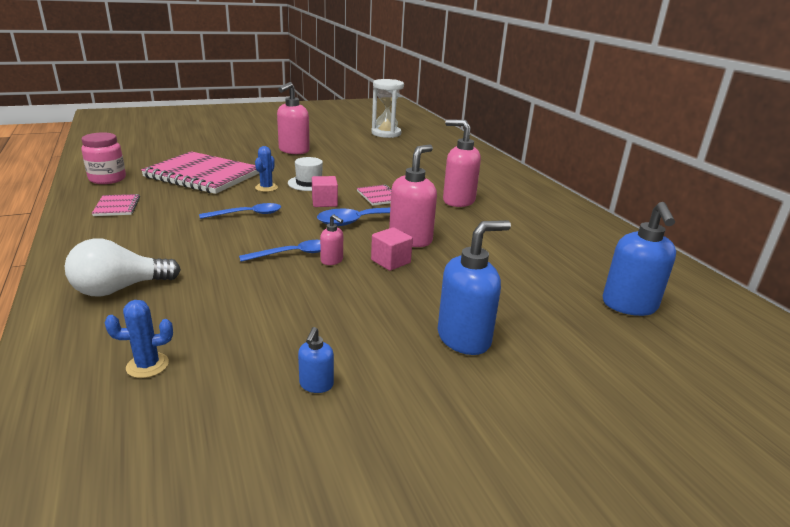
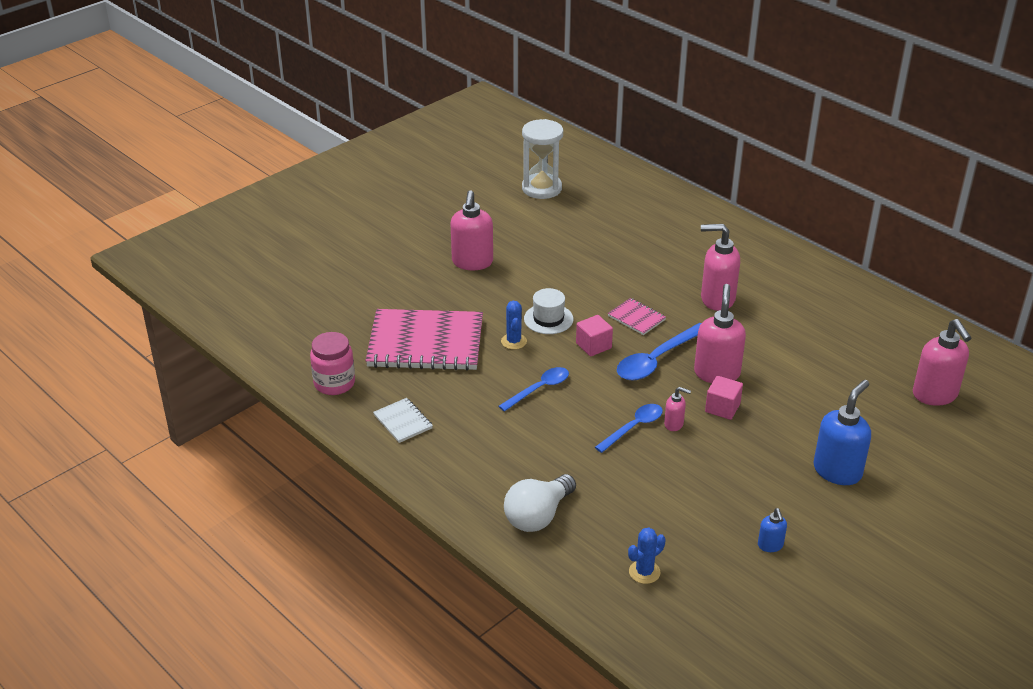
camera: 20 degrees left, 10 degrees up
(117, 207) = (403, 422): pink notebook -> white notebook
(629, 306) = (935, 395): blue soap dispenser -> pink soap dispenser

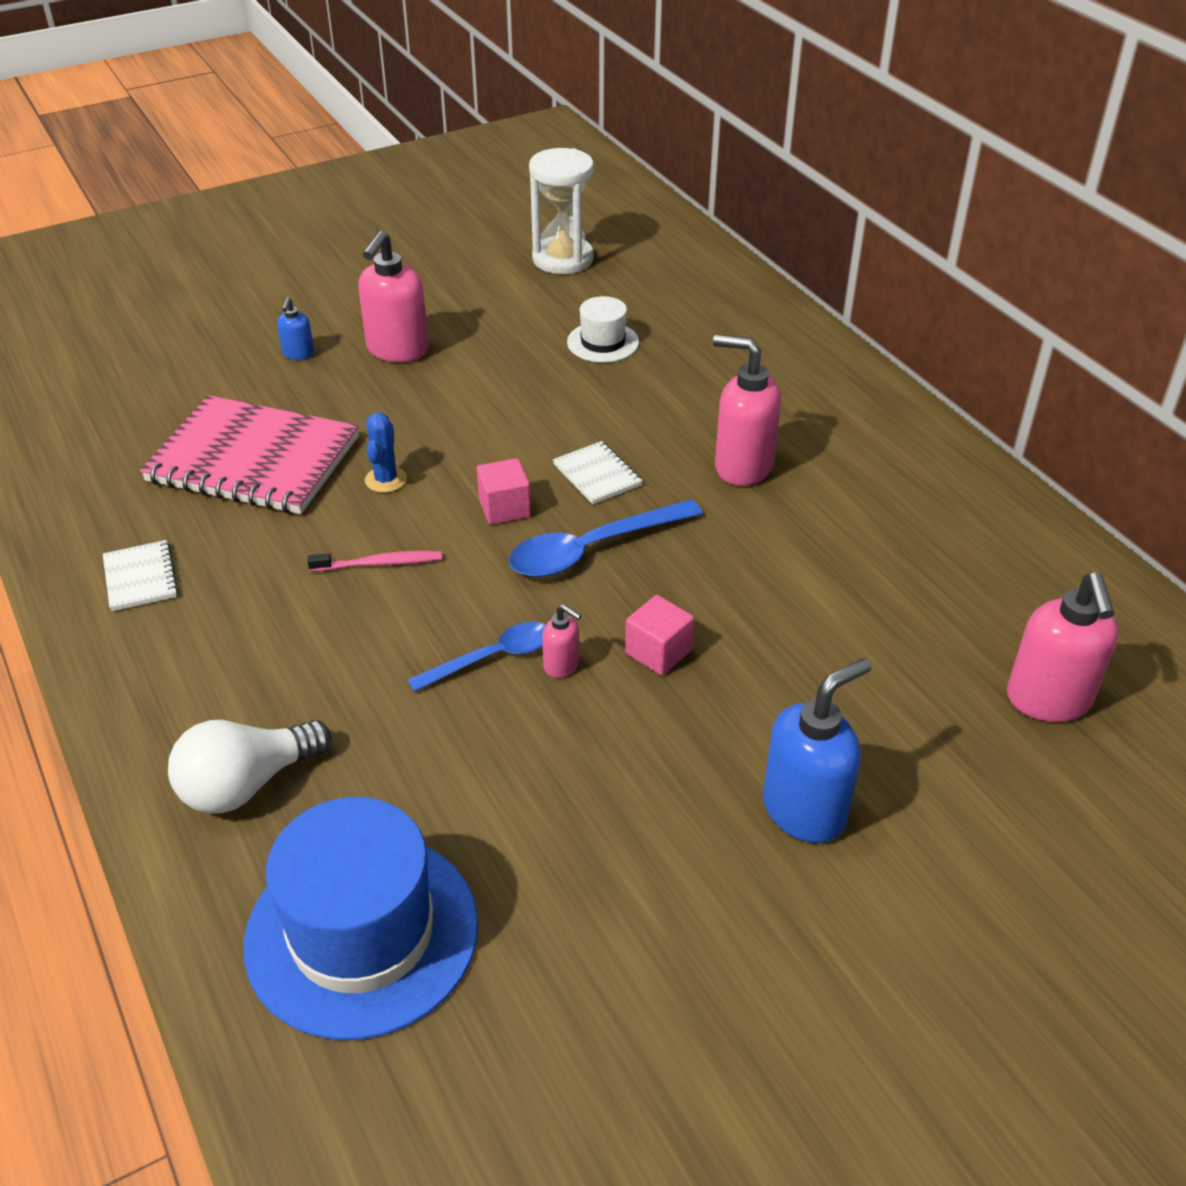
camera: 15 degrees right, 5 degrees up
(334, 383) = (82, 498): pink jar -> none
(539, 389) = (379, 563): blue spoon -> pink toothbrush
(548, 319) = (459, 453): white hat -> white hat (603, 342)
(636, 318) = (597, 475): pink notebook -> white notebook
(644, 572) = (362, 933): blue cactus -> blue hat
(717, 373) = (679, 589): pink soap dispenser -> none
(770, 545) = (612, 932): blue soap dispenser -> blue soap dispenser (298, 354)

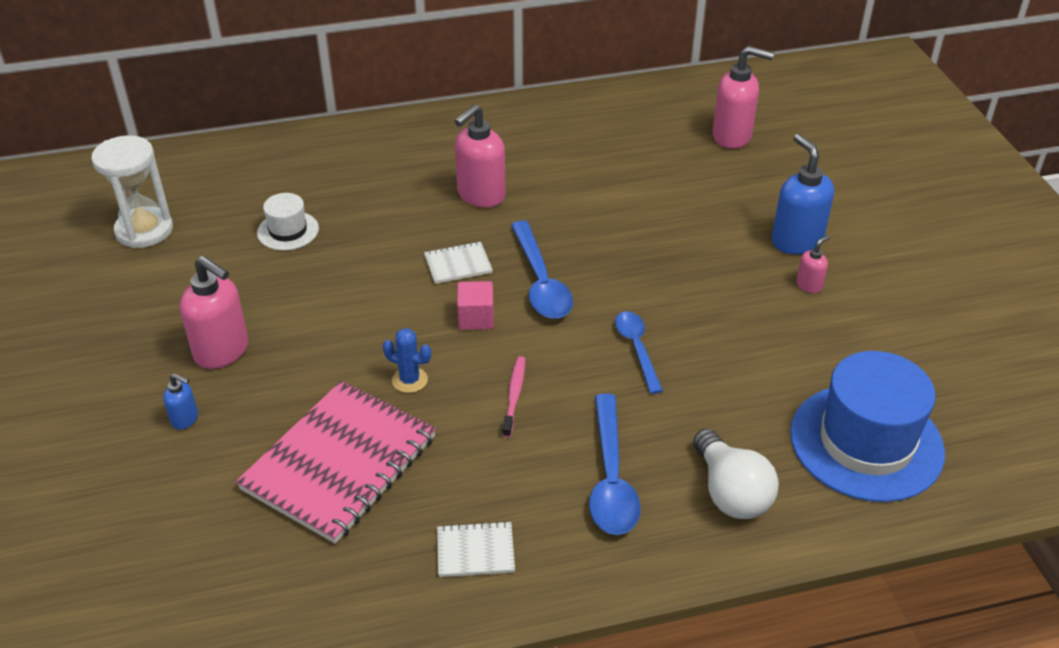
camera: 75 degrees left, 0 degrees up
(258, 667) = (611, 478): none -> blue spoon
(562, 665) = (653, 316): pink soap dispenser -> pink soap dispenser (809, 285)
(658, 652) = (653, 271): pink cube -> none

